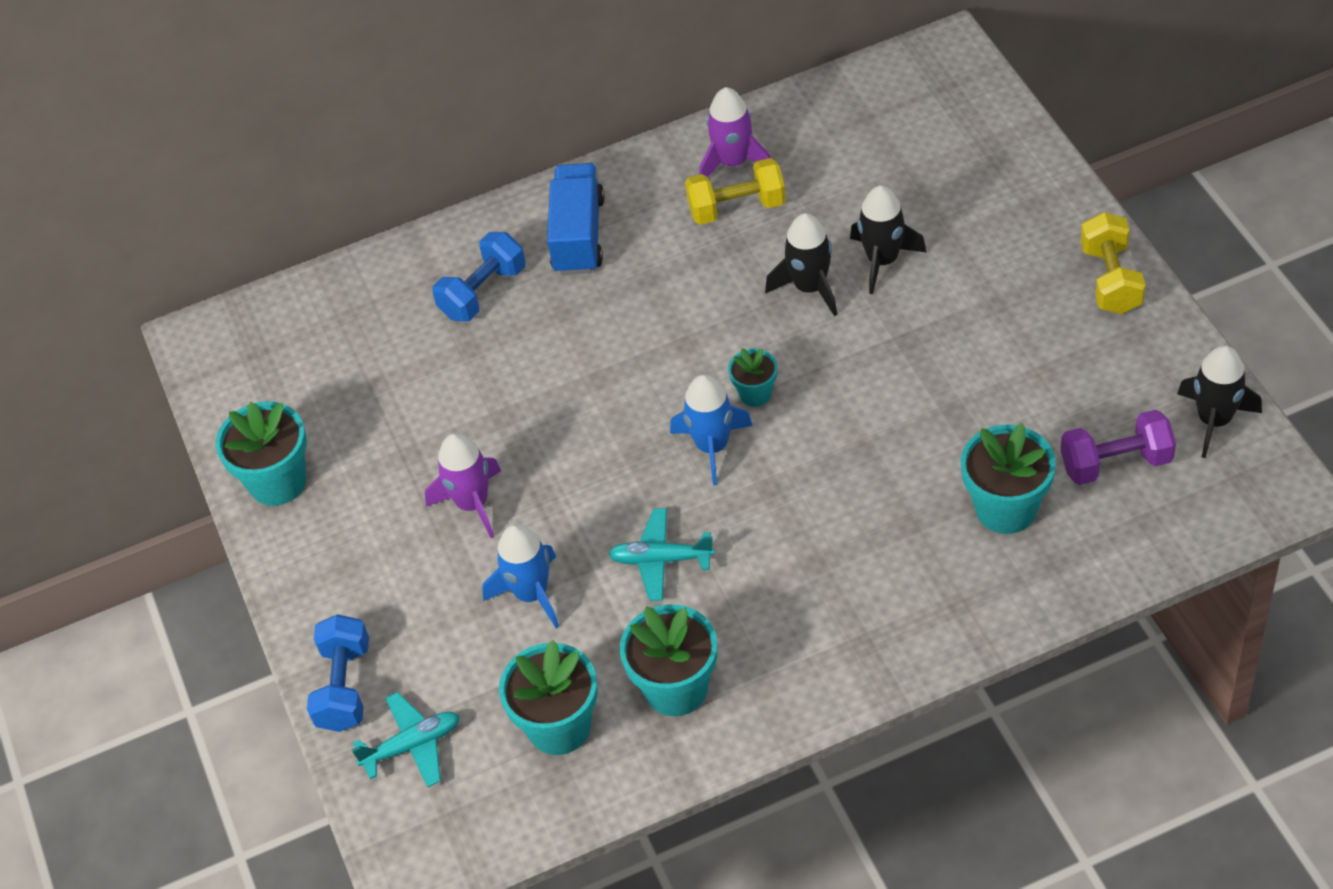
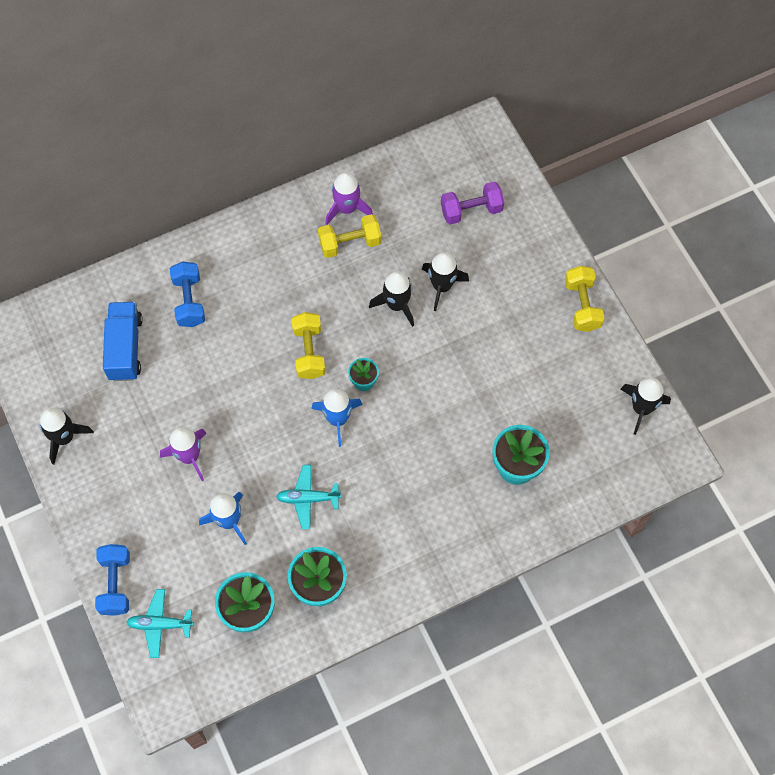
camera: 10 degrees left, 15 degrees up
(278, 482) = (64, 437): turquoise flower pot -> black rocket
(412, 746) = (160, 624): turquoise plane -> turquoise plane turned 150 degrees counterclockwise
(483, 292) = (189, 301): blue dumbbell -> blue dumbbell turned 45 degrees counterclockwise
(578, 235) = (249, 260): blue truck -> blue truck (125, 348)
(669, 355) = (309, 352): none -> yellow dumbbell
(1116, 463) = (582, 437): purple dumbbell -> purple dumbbell (471, 210)

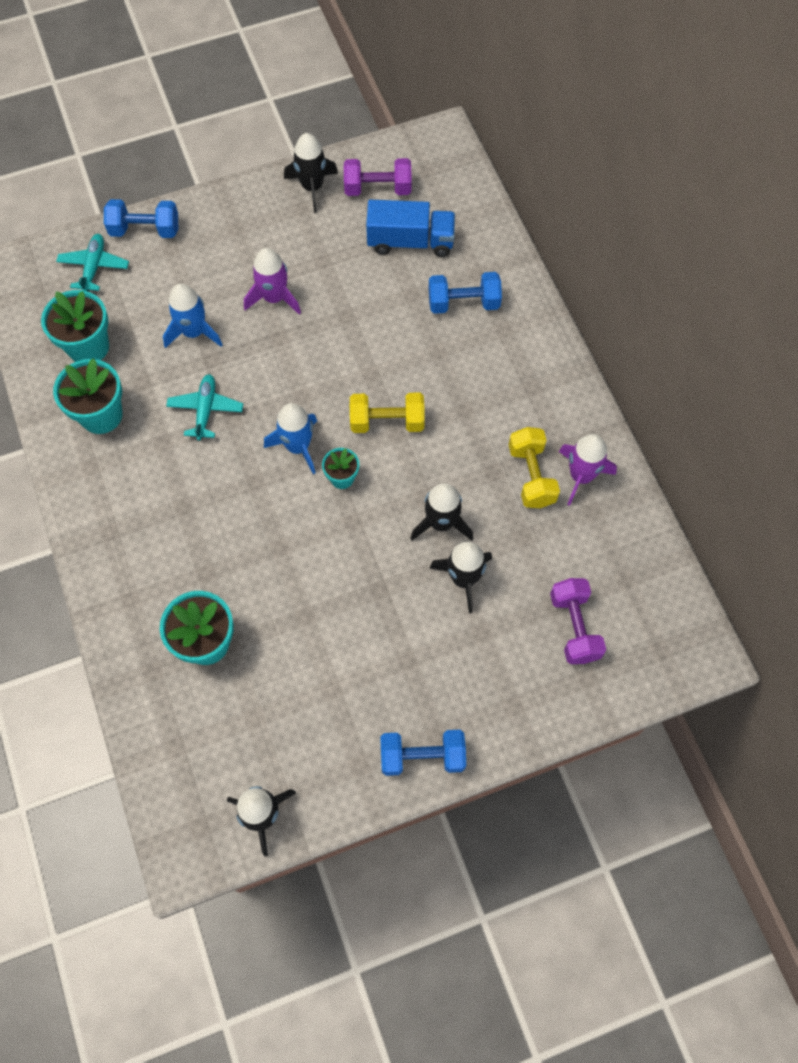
camera: 95 degrees right, 0 degrees up
(66, 380) = (378, 189): none -> purple dumbbell
(582, 305) = (422, 756): yellow dumbbell -> blue dumbbell

